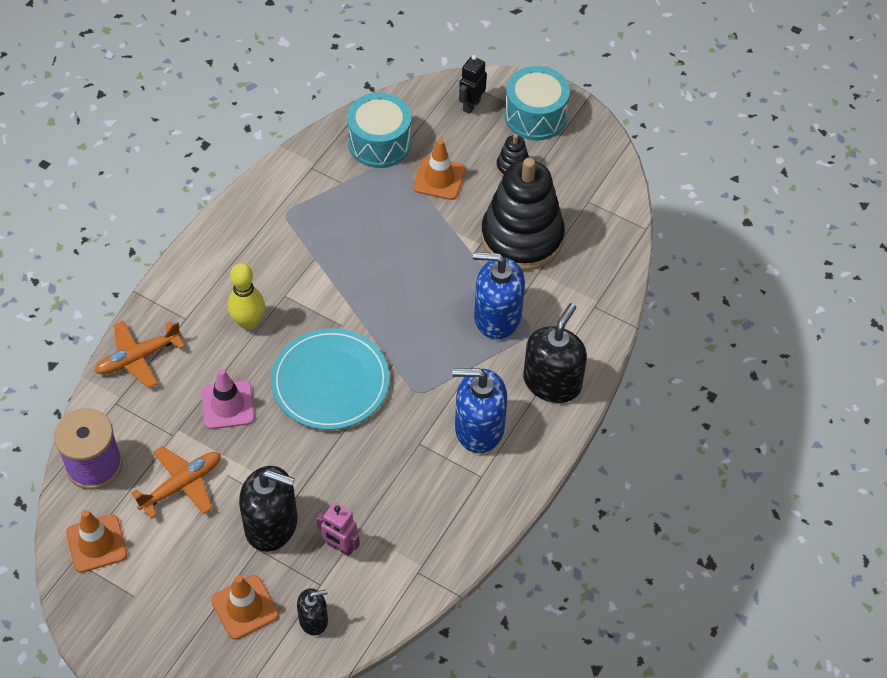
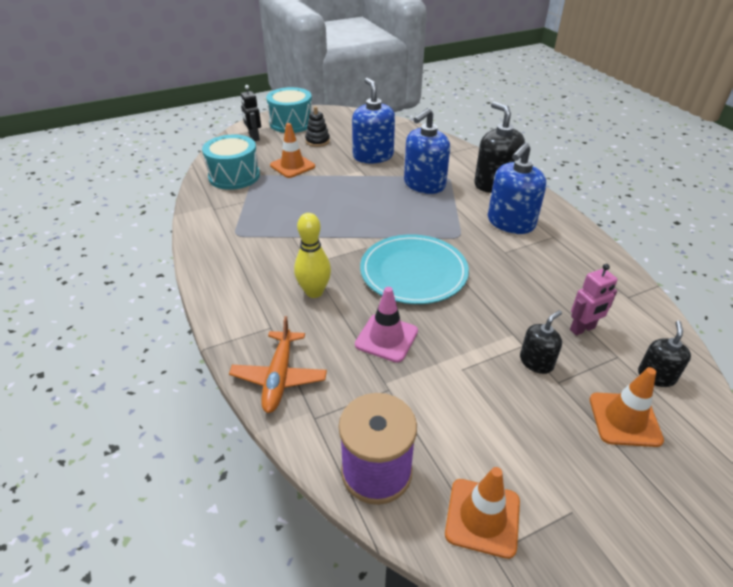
camera: 55 degrees left, 15 degrees down
(181, 485) = (452, 407): orange plane -> none
(271, 525) = (536, 362): black soap dispenser -> black soap dispenser, size x0.54
(522, 238) = (373, 156): black stacking toy -> blue soap dispenser

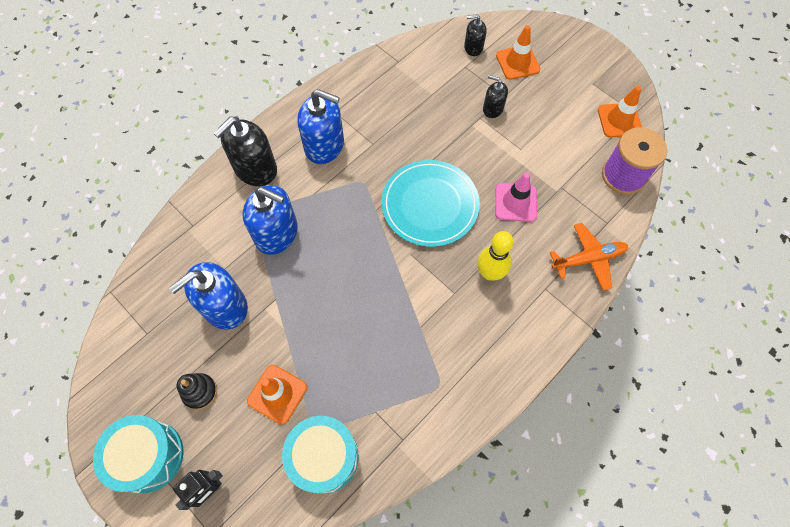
camera: 110 degrees left, 25 degrees up
(582, 329) = (447, 86): pink robot -> none

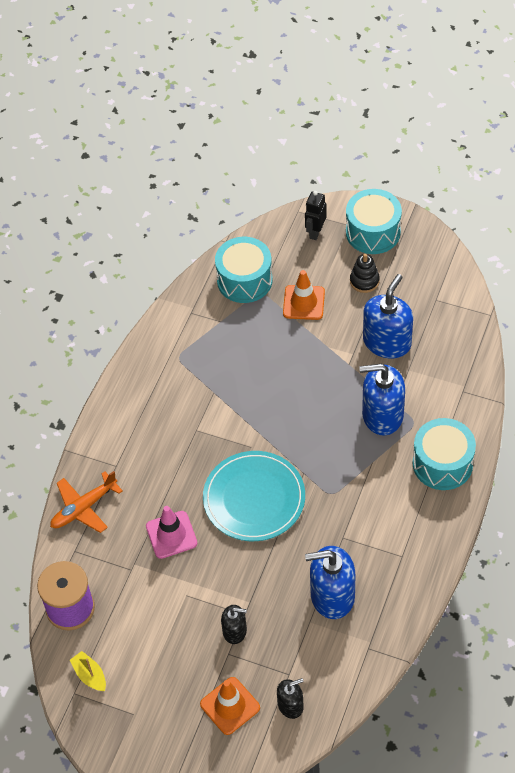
camera: 160 degrees right, 10 degrees down
(255, 169) = (442, 463): black soap dispenser -> turquoise drum
(324, 145) = (390, 515): blue soap dispenser -> blue soap dispenser (332, 595)
(490, 273) = (171, 459): yellow bowling pin -> none
(619, 120) = (90, 675): orange traffic cone -> yellow boat

